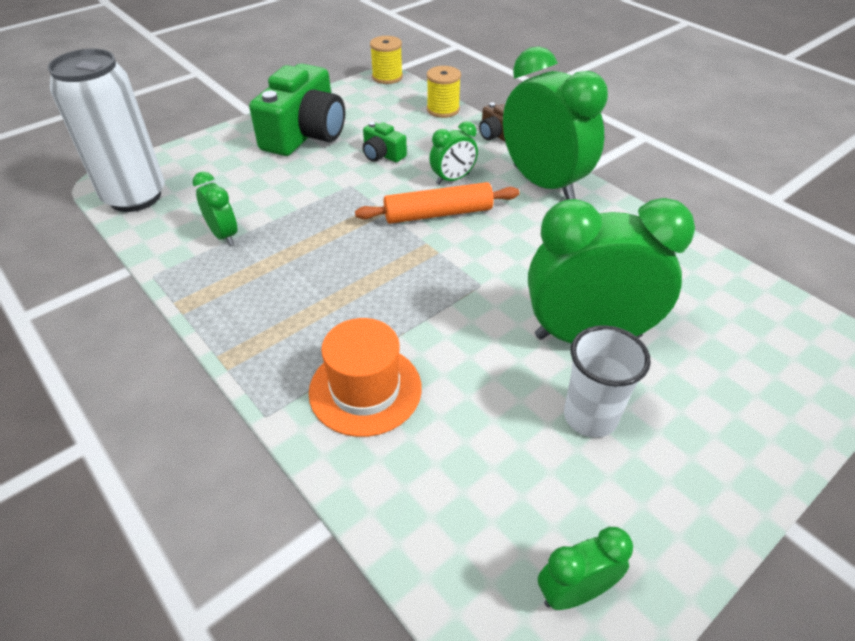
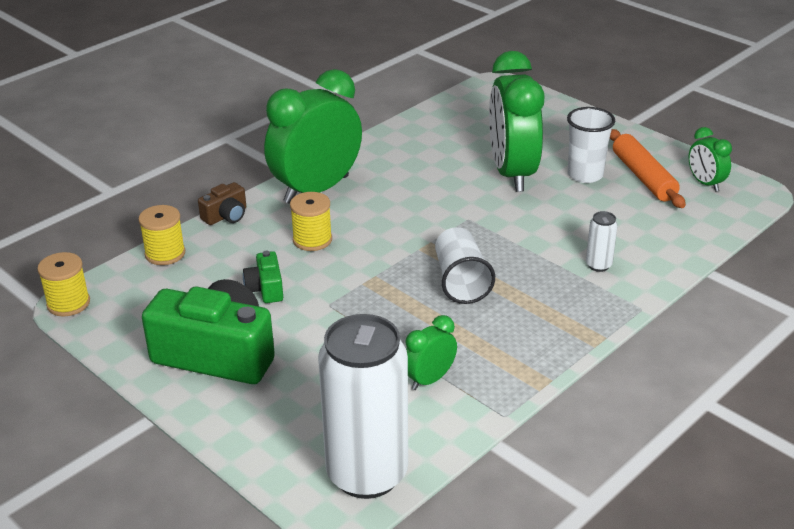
camera: 95 degrees left, 10 degrees down
(363, 268) = (461, 281): none -> white cup
(365, 389) = (598, 265): orange hat -> white can
(382, 154) = (265, 289): green camera -> green camera turned 135 degrees clockwise
(438, 214) = (372, 245): orange rolling pin -> orange rolling pin (643, 177)
(453, 179) = (312, 240): green clock -> yellow spool

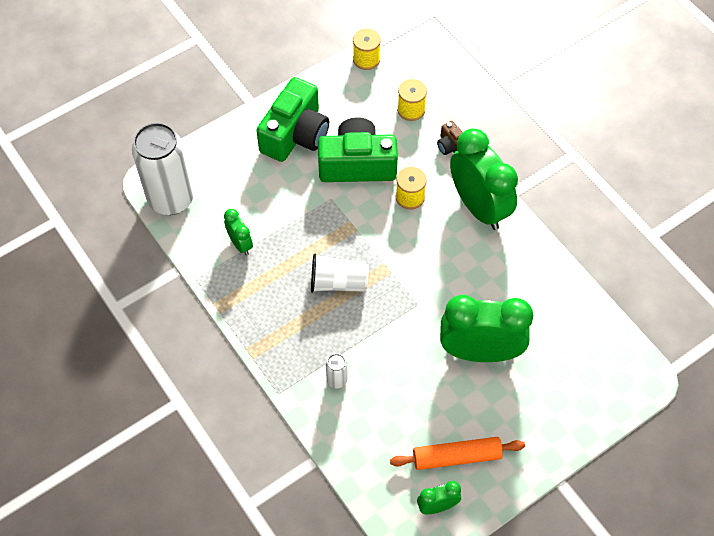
camera: 100 degrees right, 25 degrees up
(265, 289) = (357, 164): green camera -> green camera, size x2.18
(585, 175) = (468, 409): white cup -> none

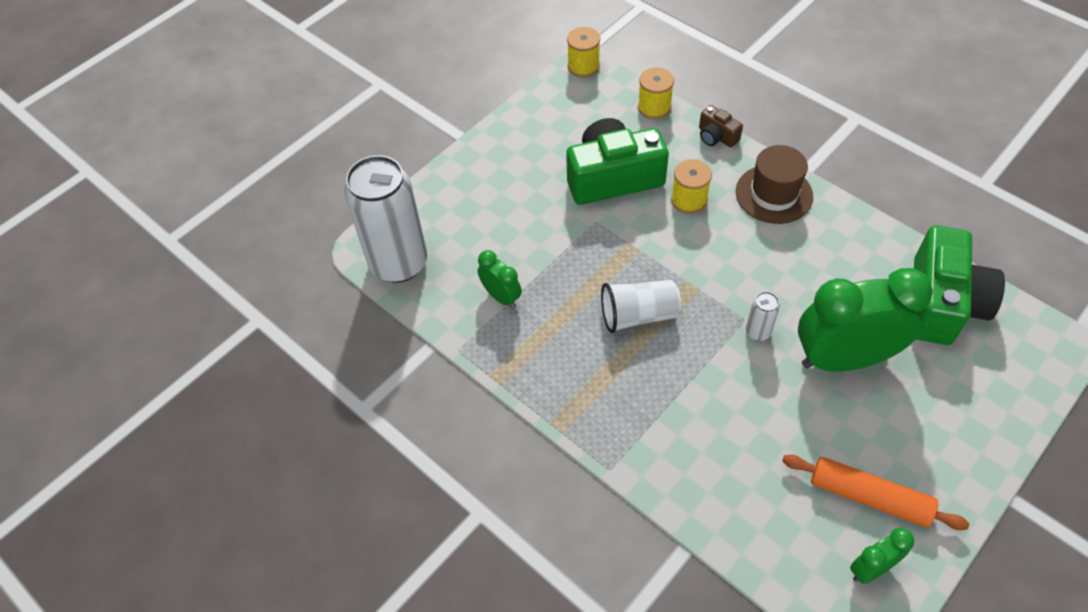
camera: 10 degrees left, 5 degrees down
(295, 134) = (528, 160): green camera -> green camera (942, 303)
(337, 380) = (679, 435): white can -> white can (758, 332)
(456, 456) = (869, 497): orange rolling pin -> orange rolling pin turned 45 degrees clockwise
(479, 207) = (774, 194): green clock -> brown hat

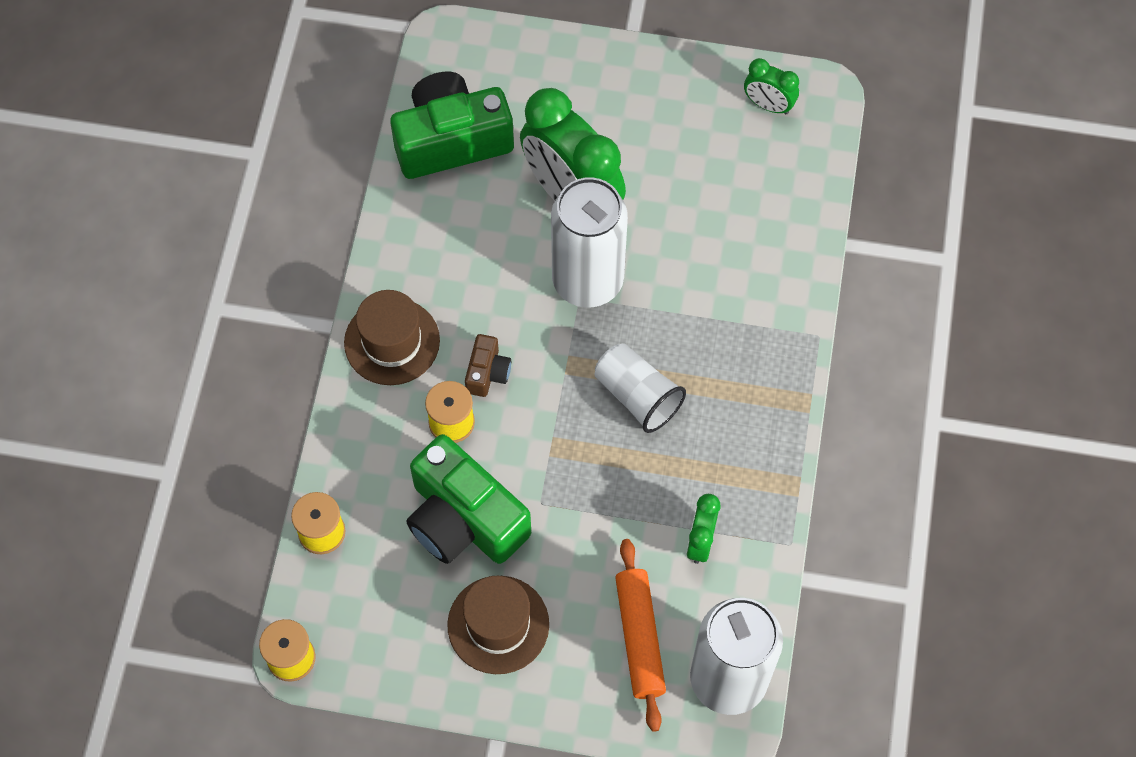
camera: 125 degrees left, 10 degrees up
(529, 164) = (498, 625): none -> brown hat
(716, 136) = (333, 439): brown camera -> brown camera (487, 372)
(758, 332) = (587, 281): white can -> white can, size x2.48
(869, 497) = (704, 128): orange rolling pin -> orange rolling pin (639, 638)

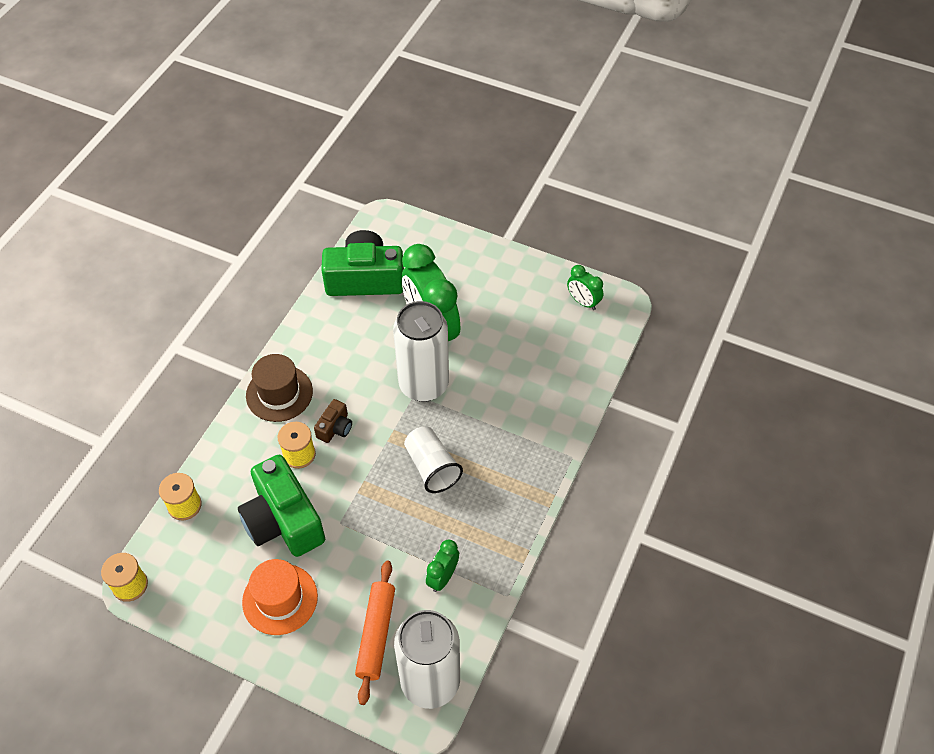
camera: 15 degrees right, 10 degrees down
(498, 625) = (280, 599): brown hat -> orange hat

